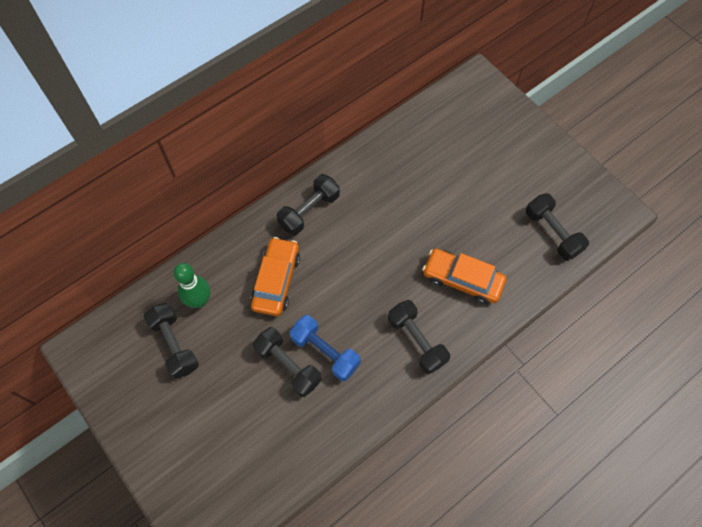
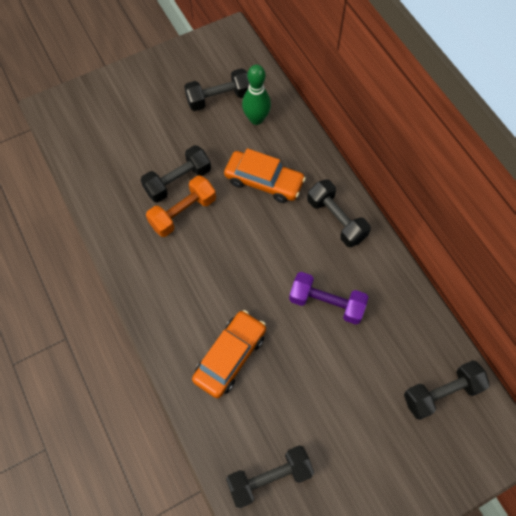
camera: 100 degrees right, 0 degrees up
(325, 352) = (183, 213): blue dumbbell -> orange dumbbell
(394, 209) = (326, 303): none -> purple dumbbell
(417, 341) = (174, 296): black dumbbell -> black dumbbell (441, 393)

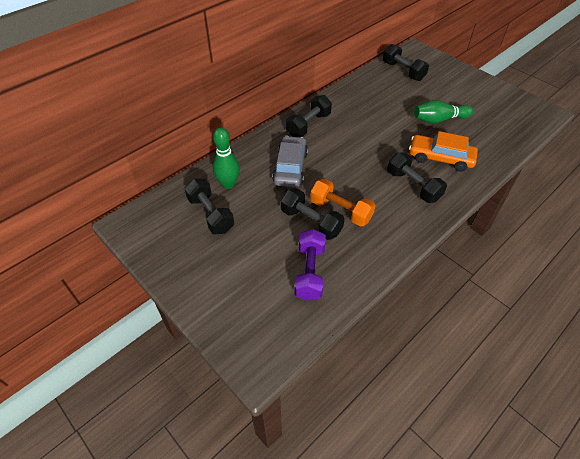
camera: 105 degrees left, 15 degrees down
(264, 181) = (290, 168): orange car -> grey car
(269, 477) = (500, 127): black dumbbell -> black dumbbell (413, 186)
(307, 392) = (439, 120): none -> green bowling pin
(326, 303) = (374, 120): purple dumbbell -> purple dumbbell (310, 272)

